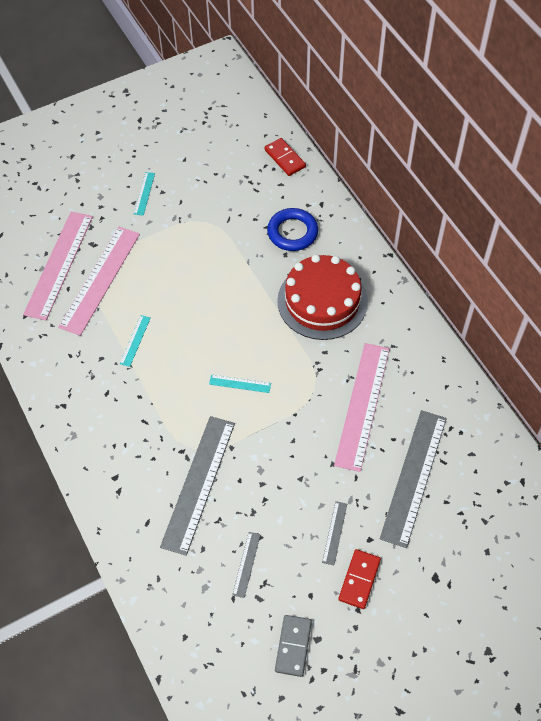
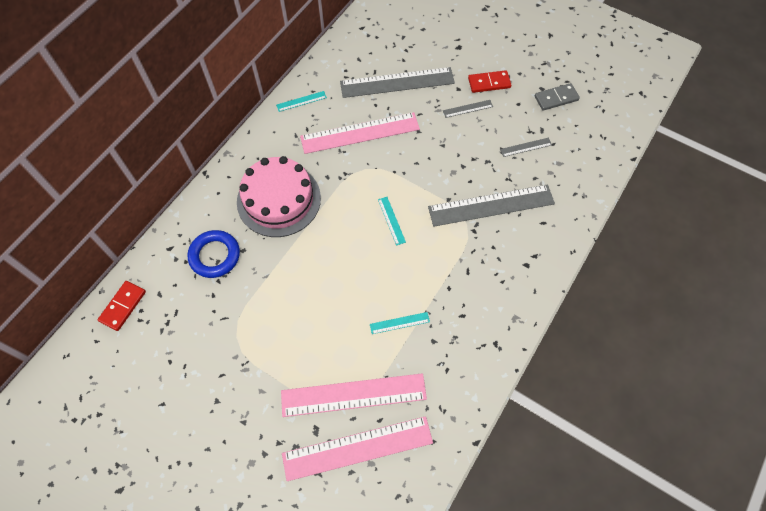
camera: 120 degrees left, 5 degrees up
(144, 193) = (227, 418): turquoise ruler -> turquoise ruler (301, 101)
(322, 301) = (279, 199): red cake -> pink cake

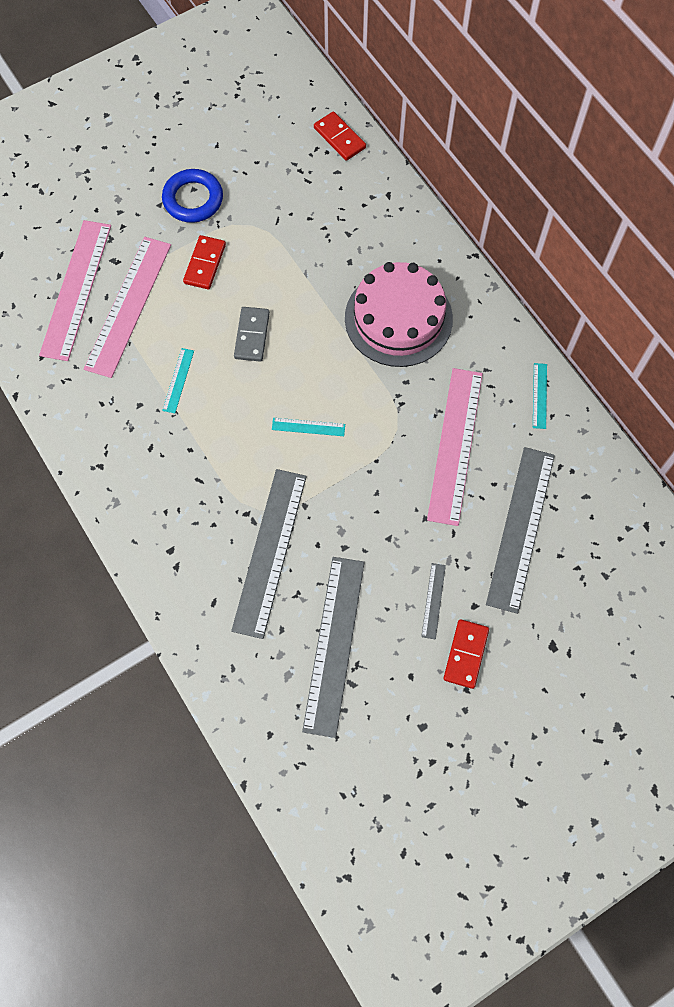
camera: 115 degrees right, 5 degrees up
(215, 256) = (356, 233): blue ring -> blue ring (193, 199)
(288, 354) = (204, 264): none -> red domino
(526, 147) = (333, 644): grey ruler -> grey ruler, size x2.30
(556, 98) = (395, 737): grey domino -> grey domino (252, 335)

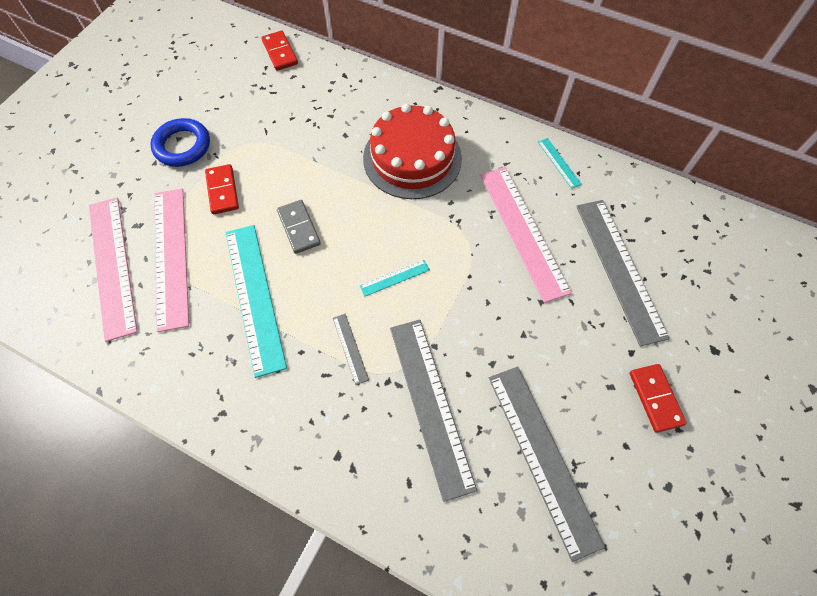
camera: 30 degrees left, 5 degrees down
(178, 380) = (254, 297): turquoise ruler -> turquoise ruler, size x2.30
(339, 138) = (280, 52): red domino -> red domino turned 45 degrees clockwise
(398, 318) = (412, 158): pink cake -> red cake
(433, 600) = (596, 367): grey ruler -> grey ruler (350, 348)

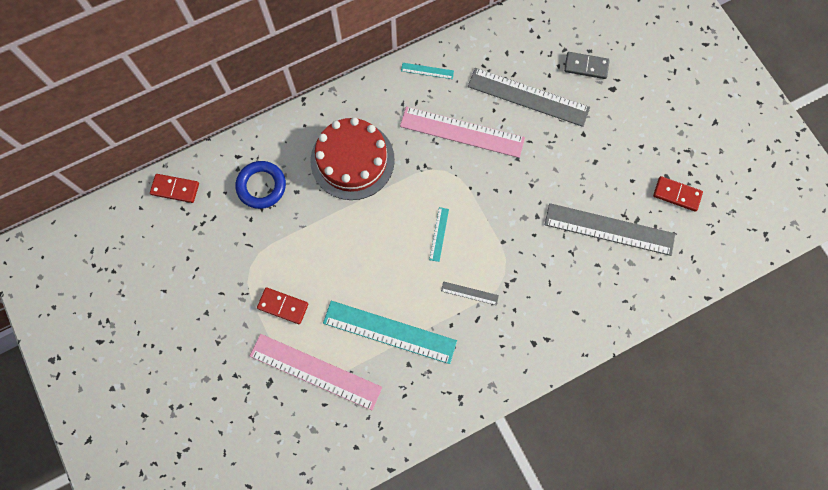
camera: 55 degrees left, 10 degrees up
(112, 265) = (293, 416): pink ruler -> none
(182, 146) = (217, 313): blue ring -> blue ring (261, 186)
(299, 228) = (355, 271): grey domino -> grey domino (586, 66)
(431, 404) = (538, 269): grey ruler -> none
(655, 398) = (617, 143): red domino -> red domino (677, 194)

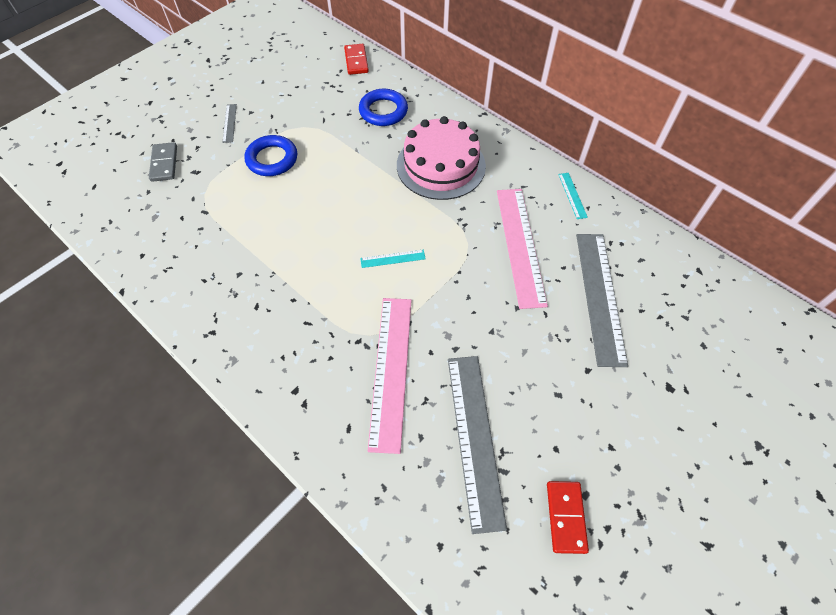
camera: 70 degrees right, 15 degrees down
(283, 306) = (272, 159): red domino -> blue ring
(315, 371) = (213, 201): pink ruler -> pink ruler (390, 370)
(352, 160) = (441, 165): red cake -> pink cake
(389, 332) = (269, 247): turquoise ruler -> none
(469, 293) = (335, 306): grey ruler -> grey ruler (229, 123)
(586, 66) = (679, 347): grey domino -> grey domino (164, 163)

